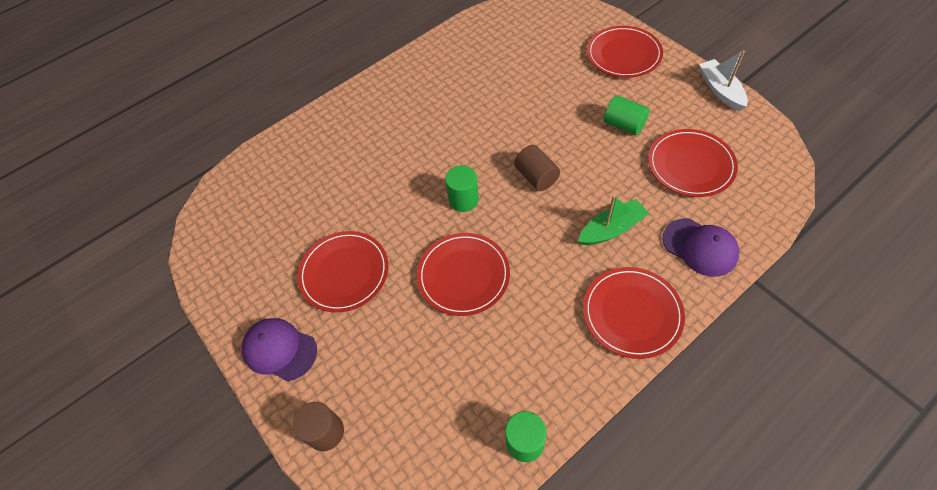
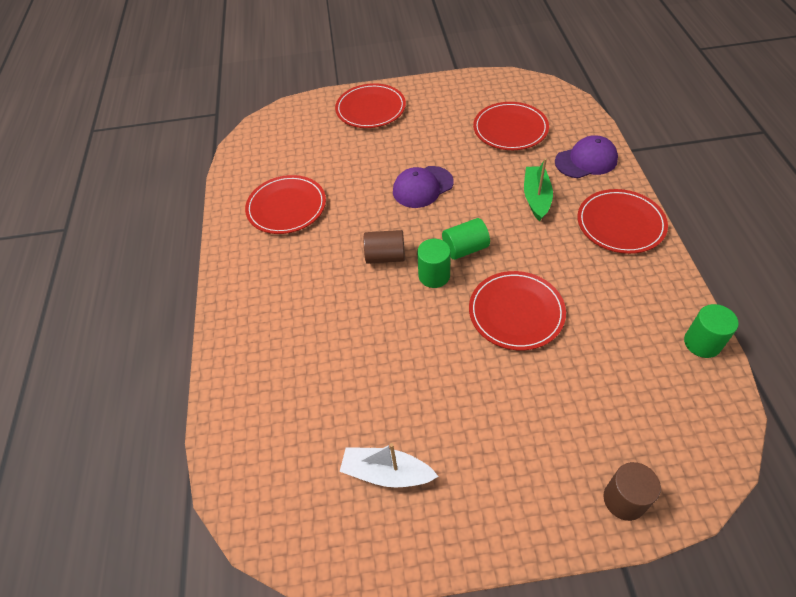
camera: 60 degrees left, 5 degrees down
(279, 350) = (504, 509): purple cap -> purple cap (422, 187)
(344, 273) = (448, 407): red plate -> red plate (286, 207)
(536, 177) = (449, 217): brown cylinder -> brown cylinder (385, 256)
(624, 125) = (442, 143): green cylinder -> green cylinder (465, 249)
(720, 90) = (455, 81): white boat -> white boat (386, 473)

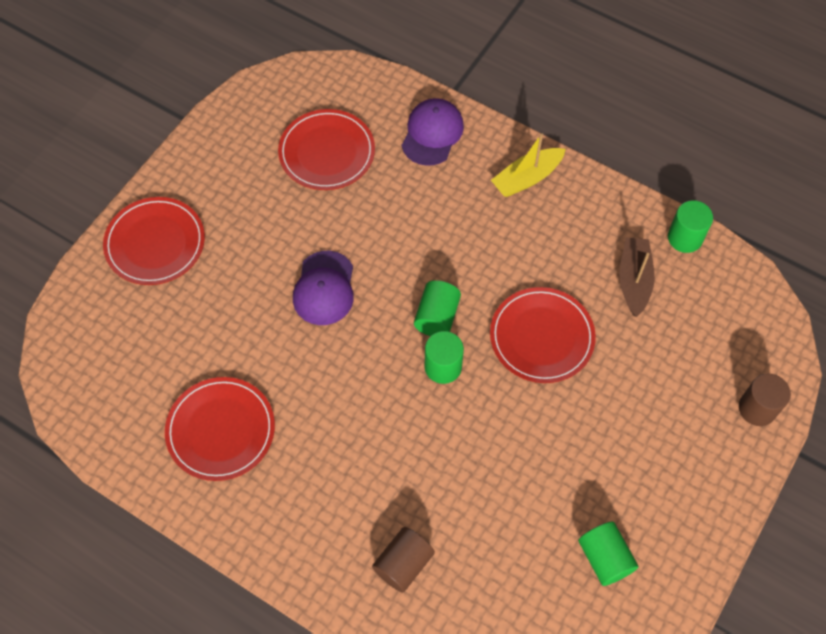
camera: 55 degrees left, 10 degrees up
(385, 256) = (380, 389): brown cylinder -> brown cylinder (403, 564)
(386, 473) = (605, 558): white boat -> green cylinder
(536, 198) = (435, 211): green boat -> none
(620, 223) = (527, 178): red plate -> yellow boat
(625, 335) = (634, 280): none -> brown boat

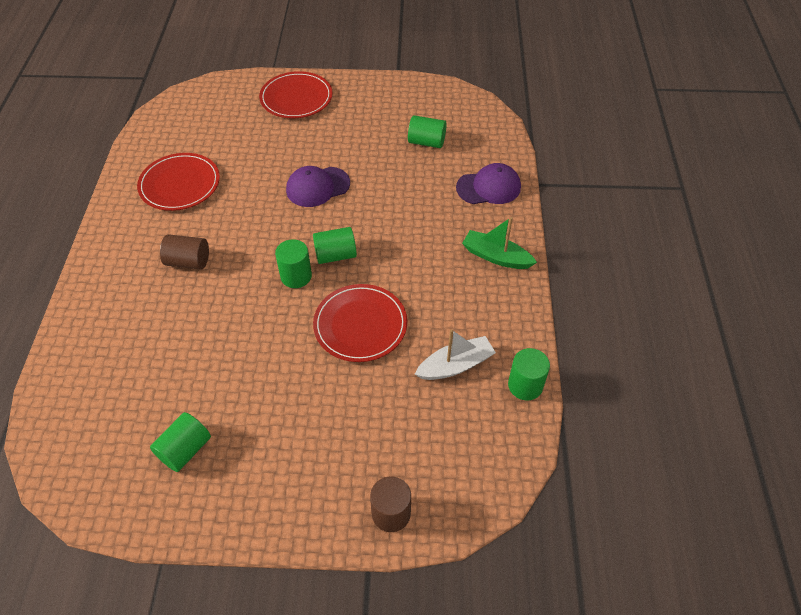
camera: 60 degrees right, 10 degrees down
(327, 152) = (426, 142): red plate -> green cylinder
(403, 564) = (124, 321): brown cylinder -> brown cylinder (188, 261)
(527, 178) = (496, 257): yellow boat -> green boat
(634, 280) = (455, 365): brown boat -> white boat

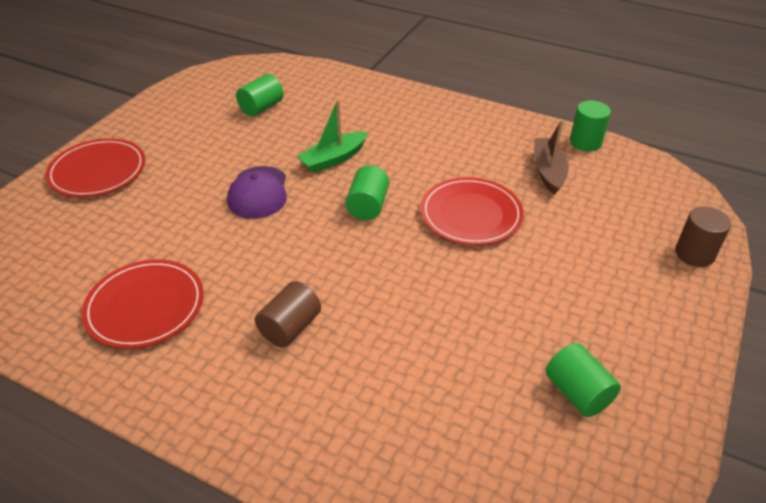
camera: 65 degrees left, 10 degrees down
(296, 276) = (377, 242): green cylinder -> none
(455, 365) = (548, 171): white boat -> brown boat
(489, 187) = (353, 93): purple cap -> none
(496, 257) = (438, 114): green boat -> green boat (333, 159)

